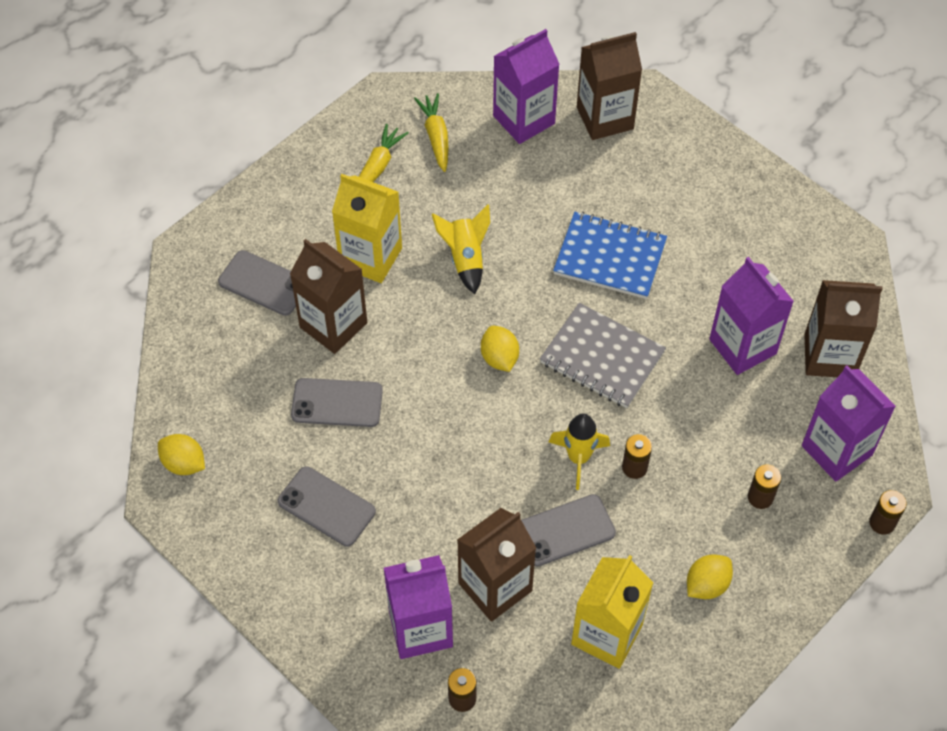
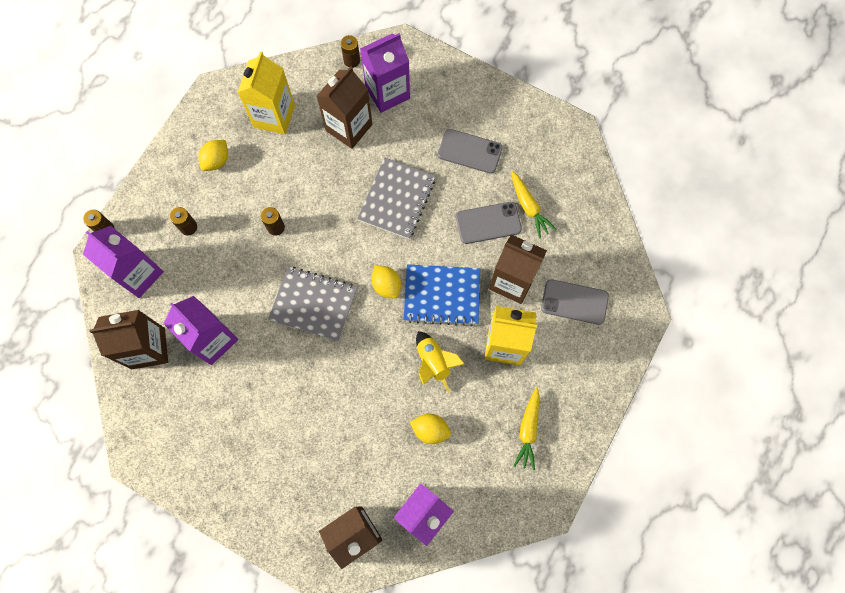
camera: 165 degrees right, 15 degrees up
(184, 463) = (572, 156): yellow lemon -> yellow lemon (430, 430)
(436, 137) = (491, 474): yellow carrot -> yellow carrot (528, 207)
(453, 464) = (397, 199): none -> grey notebook
(565, 530) = (313, 173): grey phone -> none
(578, 458) = (315, 224): yellow rocket -> none
(610, 257) = (324, 392): blue notebook -> blue notebook (442, 295)

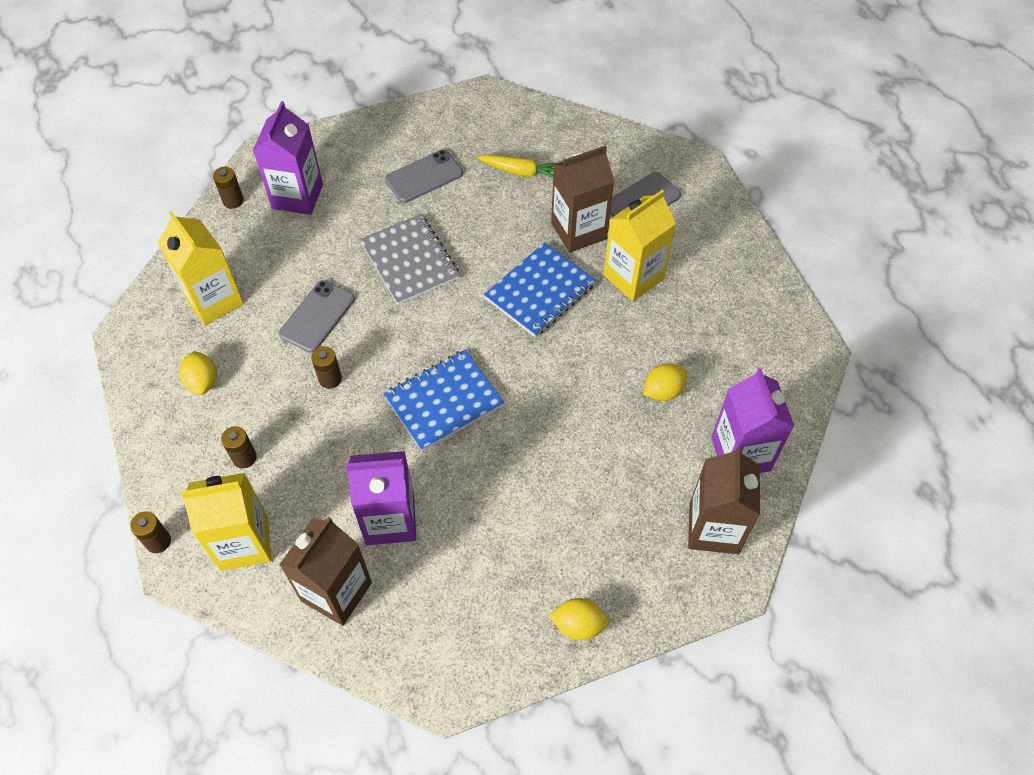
camera: 50 degrees left, 15 degrees down
(139, 274) = (244, 543): purple carton -> yellow carton
(313, 304) = (444, 401): grey notebook -> blue notebook
(349, 127) = (297, 249): brown carton -> none
(386, 285) = (486, 328): yellow lemon -> yellow lemon (578, 625)
(433, 362) = (599, 343): yellow rocket -> none
(488, 223) = (506, 210): grey phone -> grey phone (317, 316)
(528, 430) = (730, 315): yellow carrot -> none

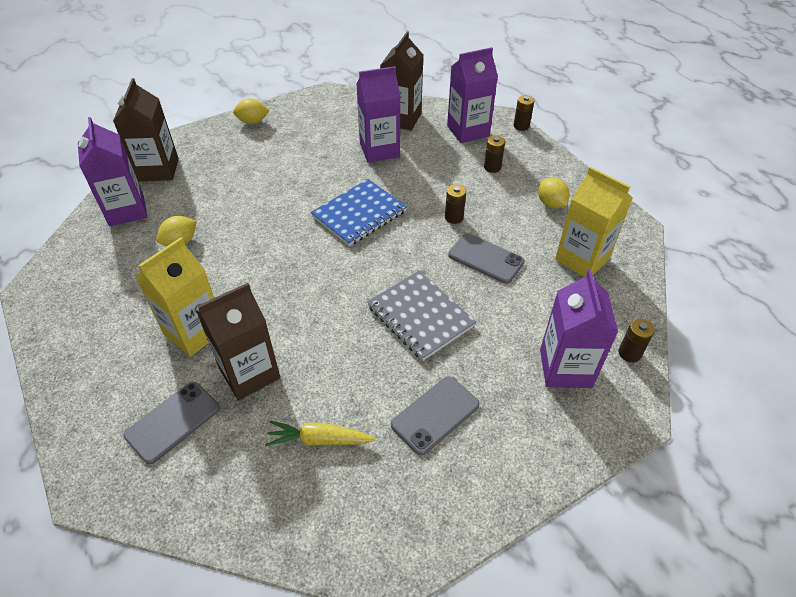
camera: 170 degrees right, 10 degrees down
(244, 543) = (468, 131): yellow carton -> purple carton
(317, 316) = (486, 258): grey phone -> grey phone turned 75 degrees counterclockwise
(540, 291) = (288, 305): blue notebook -> none

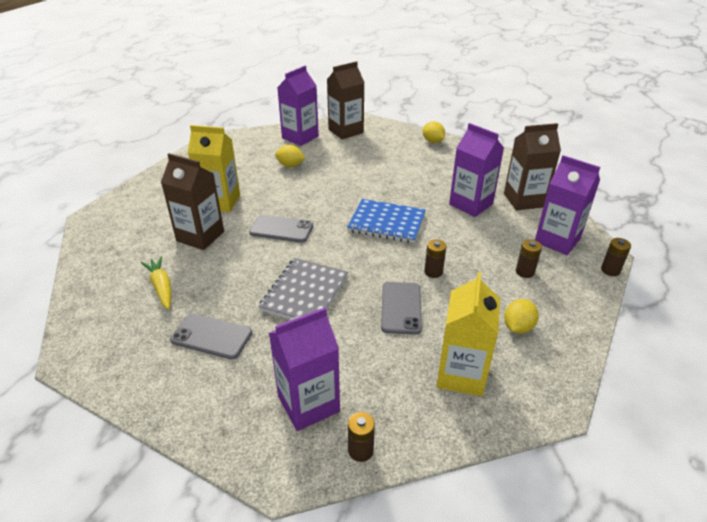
camera: 60 degrees right, 10 degrees down
(173, 422) = (148, 224): grey phone -> grey phone (281, 229)

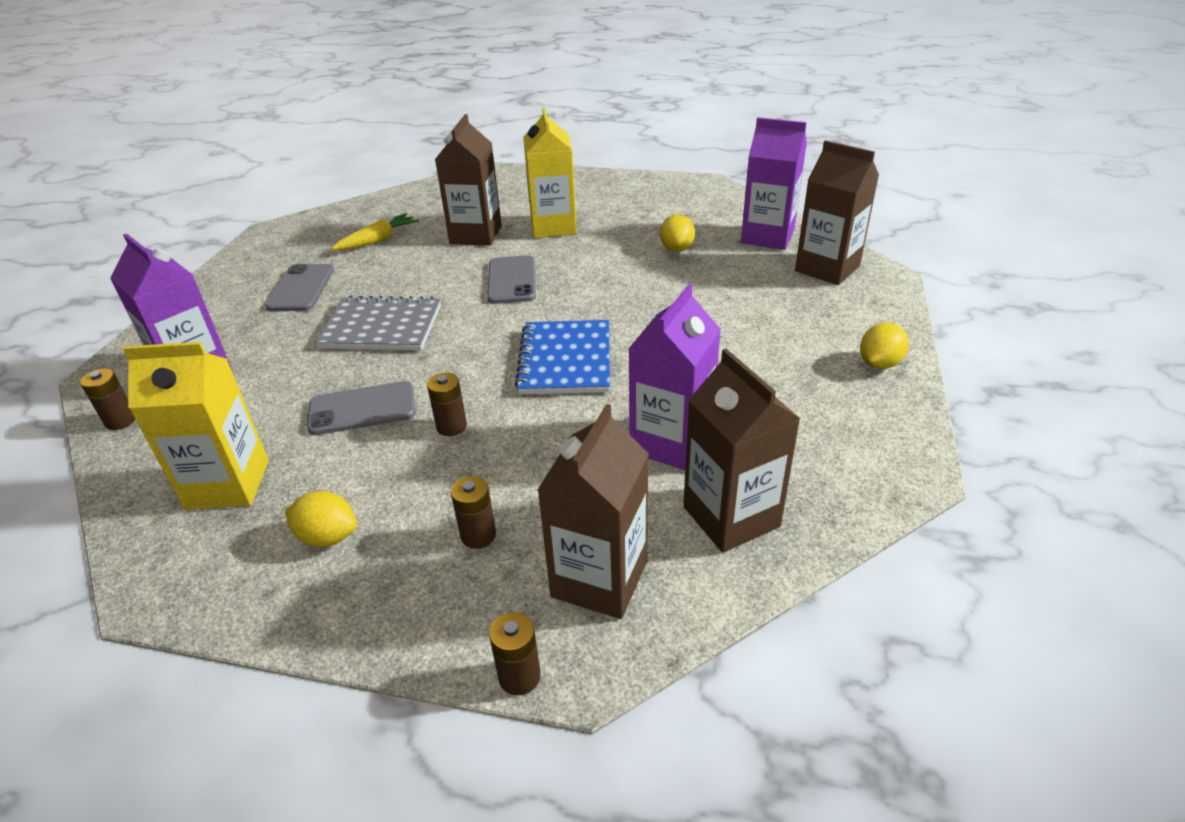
camera: 75 degrees right, 0 degrees up
(557, 240) = (599, 579): purple carton -> brown carton

